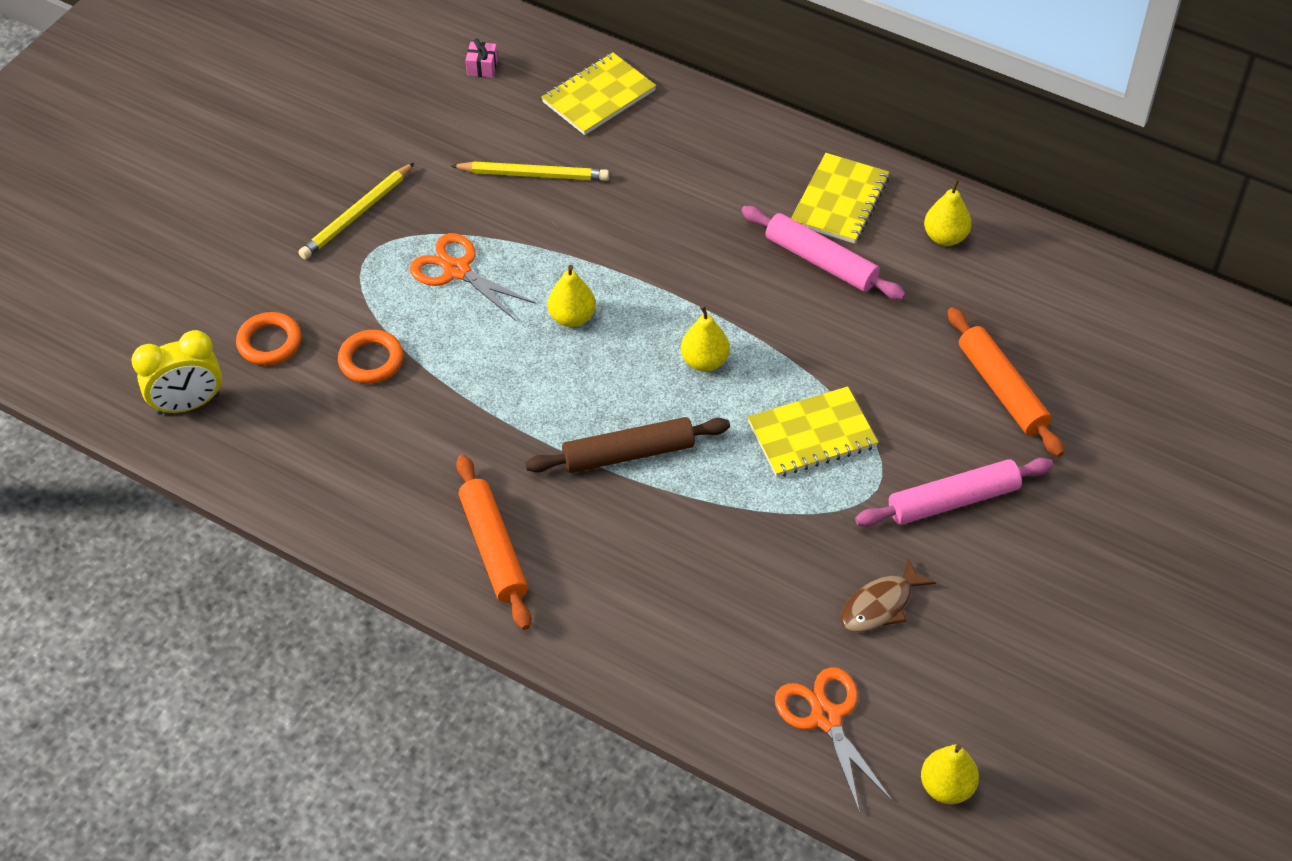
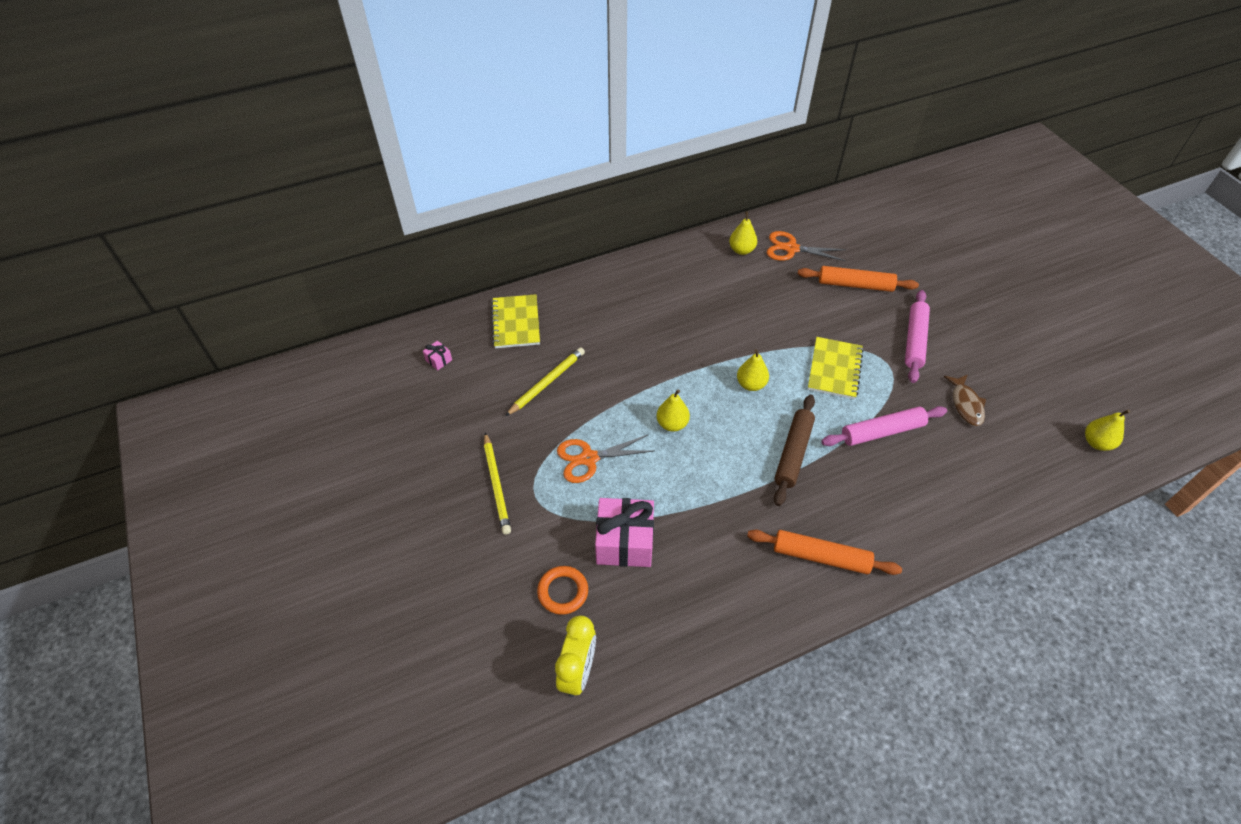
camera: 55 degrees left, 0 degrees up
(371, 360) = (624, 542): orange ring -> pink gift
(821, 261) = (719, 301): pink rolling pin -> pink rolling pin (882, 431)
(826, 717) = (1029, 467): orange scissors -> orange scissors (791, 248)
(839, 201) = (684, 272): yellow notebook -> none

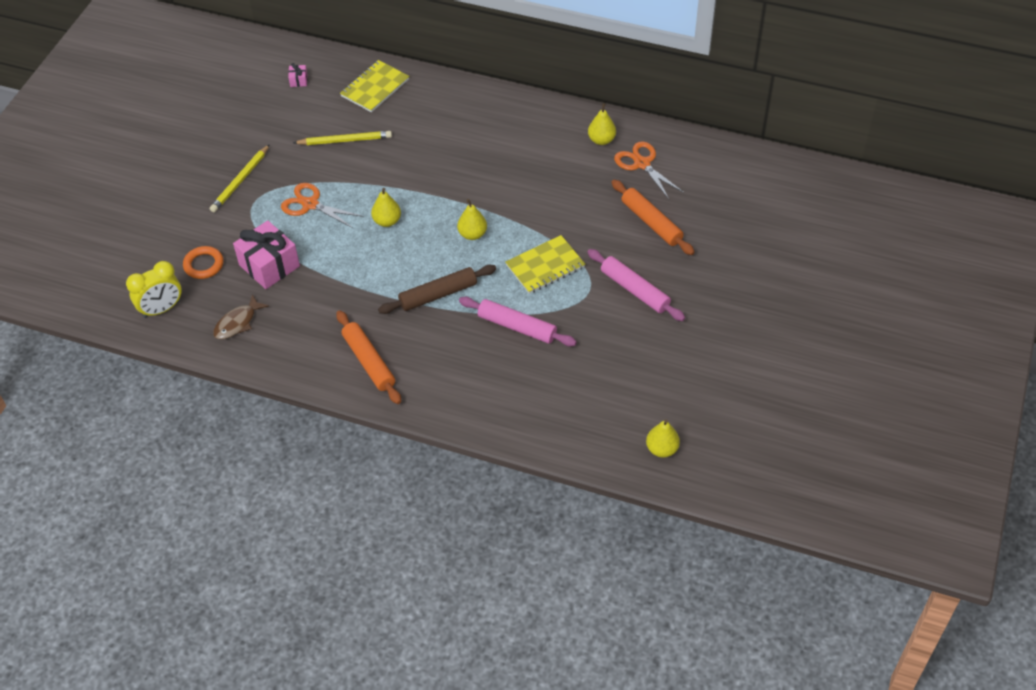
camera: 45 degrees right, 0 degrees up
(914, 340) = (635, 290): pink rolling pin -> pink rolling pin turned 75 degrees clockwise
(966, 404) = (604, 355): brown fish -> brown fish (237, 323)

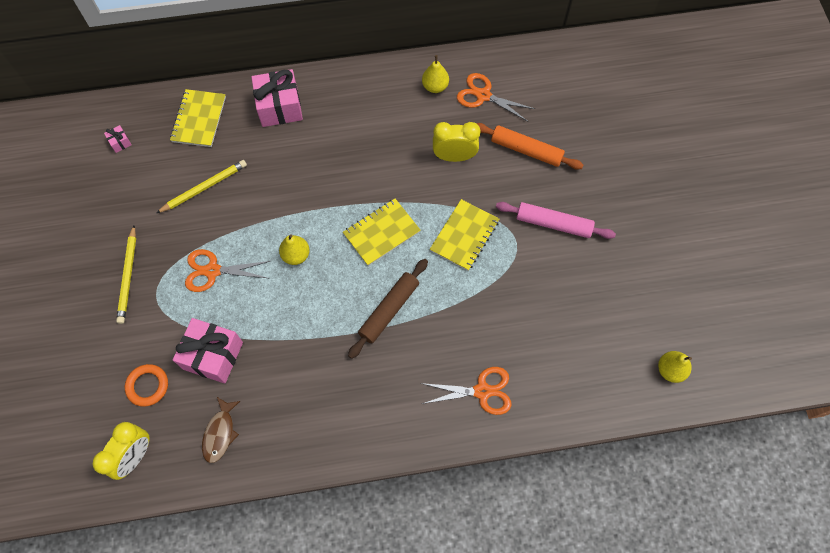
camera: 30 degrees left, 15 degrees up
(369, 362) = (369, 412): orange rolling pin -> none
(450, 104) = (280, 107): none -> pink gift
(472, 234) = (381, 233): yellow pear -> yellow notebook
(476, 389) = (482, 391): none -> orange scissors
(517, 326) = (478, 309): pink rolling pin -> none
(580, 201) = (454, 156): none -> yellow clock

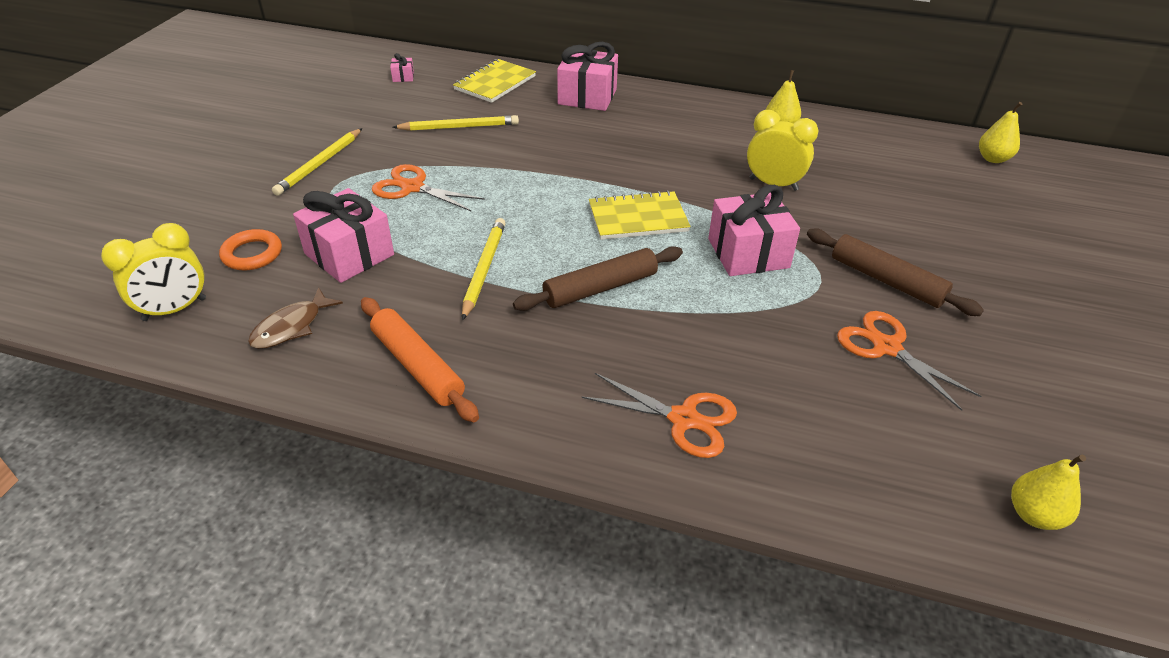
camera: 25 degrees right, 25 degrees down
(296, 255) = (518, 205): yellow pear -> yellow pear (993, 159)
(308, 327) = (484, 269): none -> yellow pencil
(464, 236) = (748, 253): yellow notebook -> pink gift
(483, 95) = (839, 148): orange scissors -> orange scissors (886, 347)
(526, 150) = (876, 205): orange rolling pin -> orange rolling pin (418, 366)
(553, 224) = (886, 280): pink rolling pin -> brown rolling pin

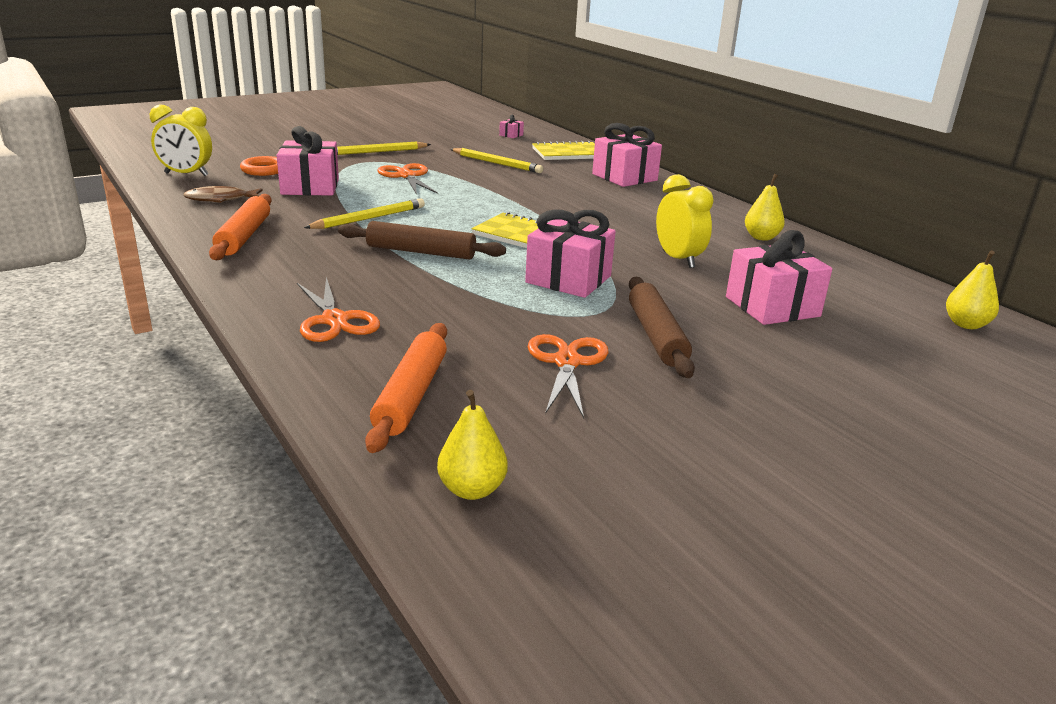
camera: 40 degrees right, 15 degrees down
(866, 458) = (411, 395): none -> orange rolling pin
(893, 204) = (772, 307): none -> pink gift

